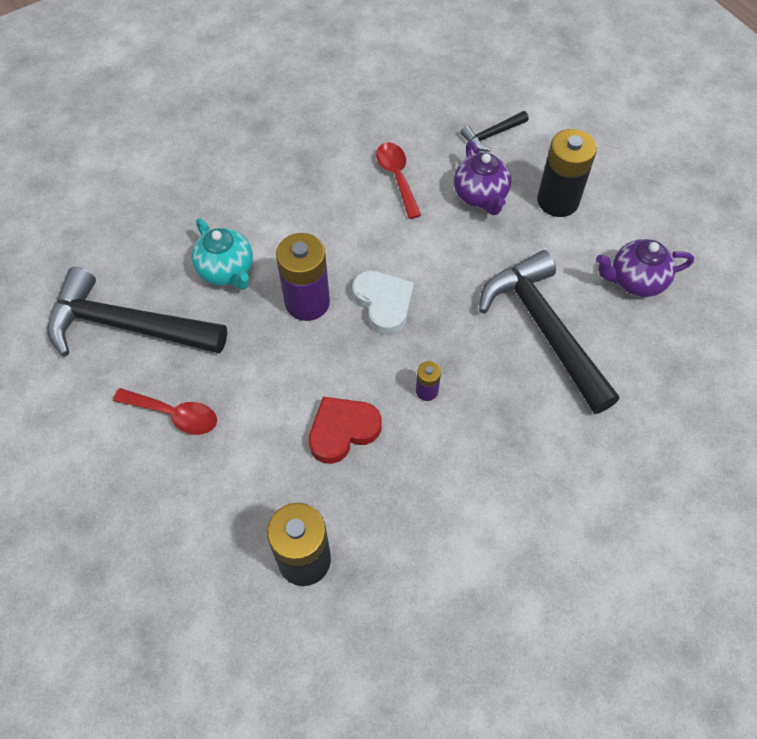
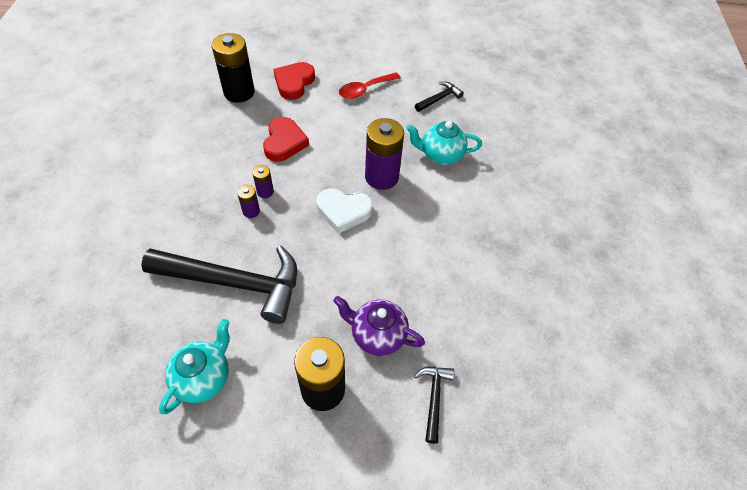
camera: 125 degrees right, 5 degrees down
(127, 326) = (439, 98): black hammer -> black hammer, size x0.44
(229, 507) = (294, 83): none -> red heart
(397, 177) = (443, 293): red spoon -> none
(462, 382) = (251, 211): none -> purple battery
(635, 281) = (203, 377): purple teapot -> turquoise teapot

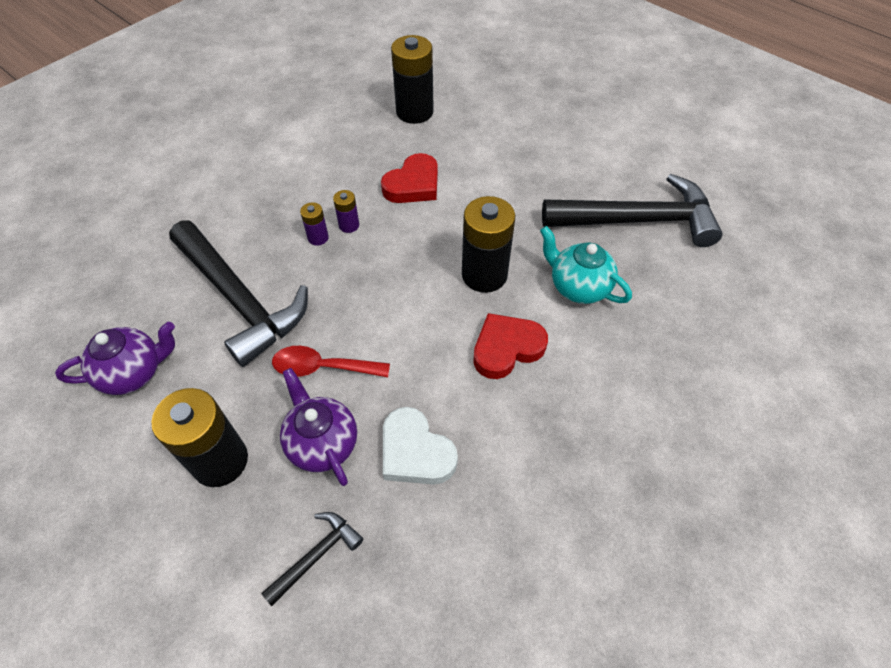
camera: 40 degrees right, 0 degrees up
(203, 377) = (134, 372): turquoise teapot -> purple teapot
(294, 83) = (480, 127): red heart -> red heart (506, 348)
(343, 212) = (408, 289): white heart -> white heart (415, 452)
(365, 89) = (553, 169): red spoon -> red spoon (323, 367)
(381, 177) = (484, 275): purple battery -> black battery
(439, 98) = (637, 220): black hammer -> black hammer, size x2.25

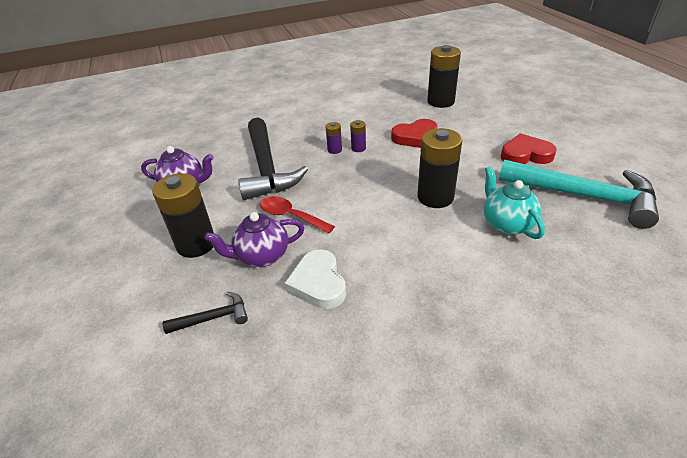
camera: 30 degrees right, 15 degrees down
(322, 443) = (261, 256): purple teapot -> purple teapot turned 105 degrees counterclockwise
(506, 348) = (425, 244): red heart -> red heart (525, 155)
(637, 220) = (583, 196): black hammer -> turquoise hammer

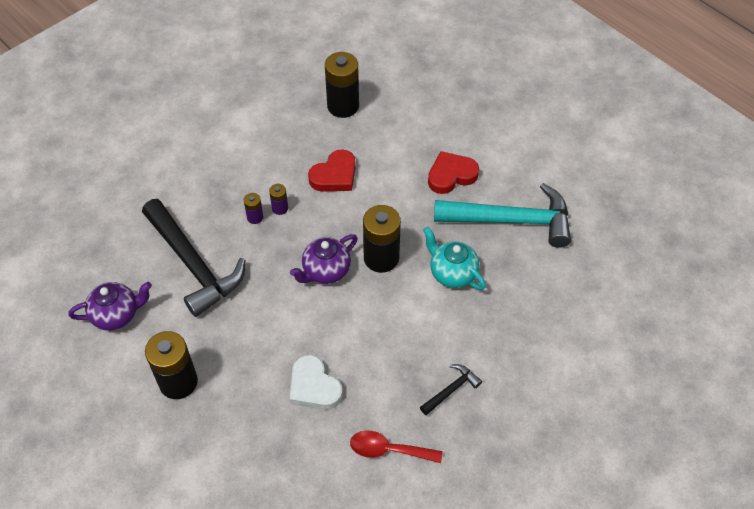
camera: 25 degrees left, 15 degrees up
(213, 318) = (241, 448): black hammer -> black hammer (451, 390)
(261, 256) = (249, 375): purple teapot -> purple teapot (325, 271)
(291, 216) = (253, 321): red spoon -> red spoon (389, 450)

